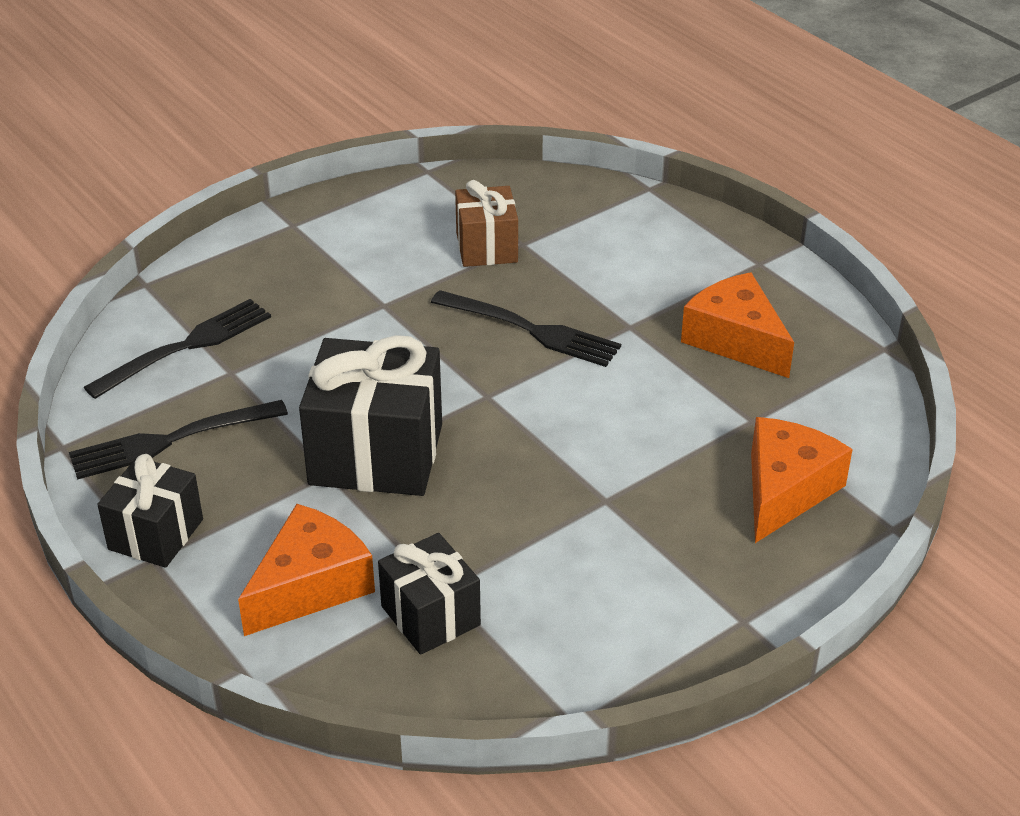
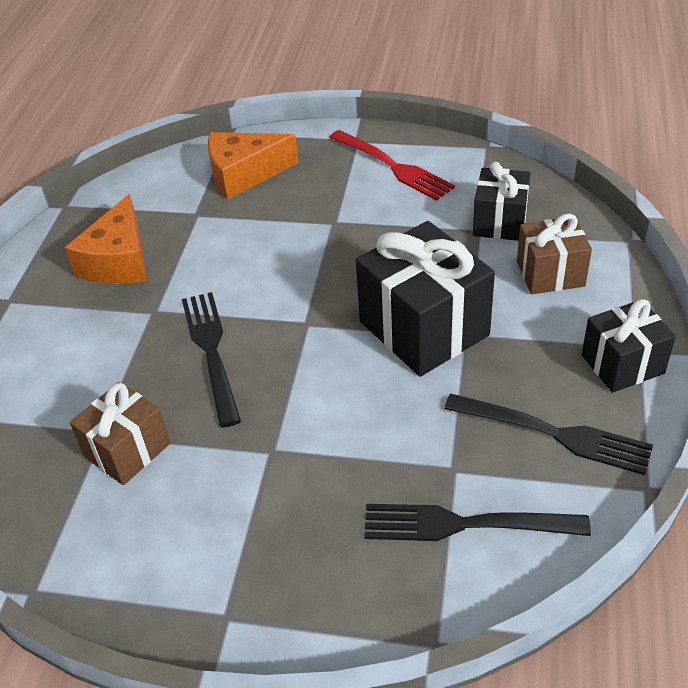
camera: 130 degrees left, 5 degrees up
(310, 586) = (550, 274): orange cheese -> brown gift
(644, 611) = (393, 166): none -> red fork

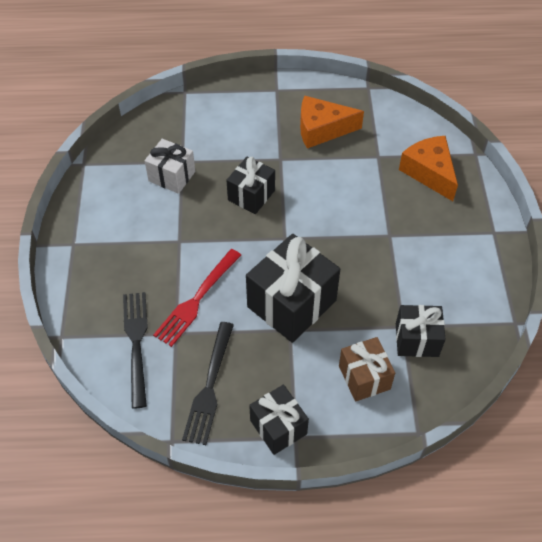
camera: 75 degrees right, 10 degrees up
(127, 450) = (172, 176): brown gift -> white gift
(211, 351) = (251, 195): black fork -> black gift
(393, 166) = (466, 261): red fork -> red fork (197, 299)

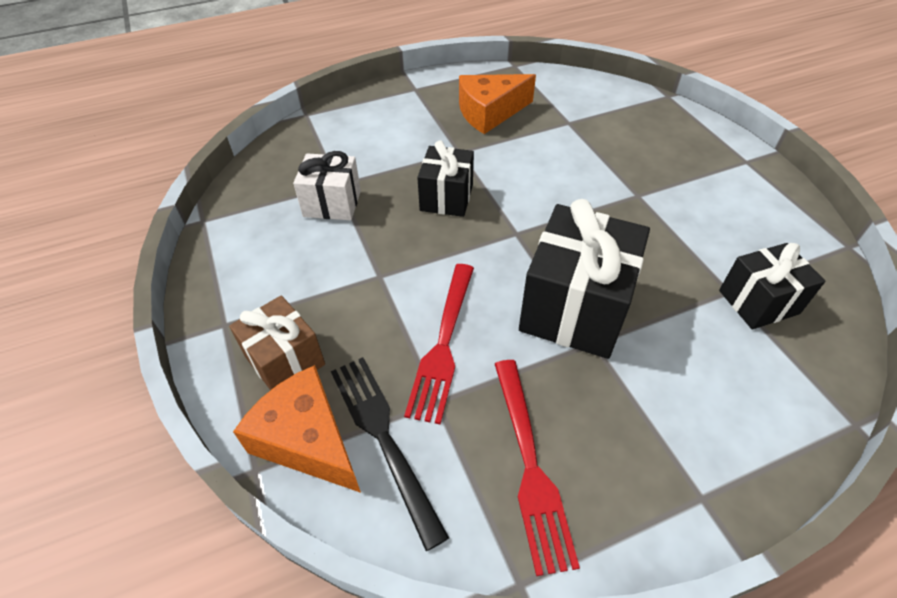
camera: 20 degrees left, 5 degrees down
(209, 386) = (530, 465): black fork -> red fork
(278, 427) = (668, 492): black gift -> none
(364, 377) = (732, 373): brown gift -> brown gift (285, 360)
(429, 172) = (634, 123): orange cheese -> orange cheese (307, 440)

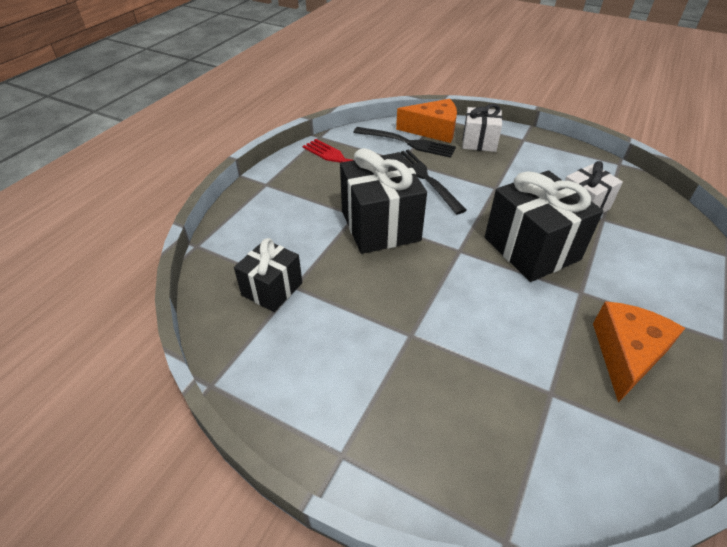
camera: 140 degrees right, 5 degrees down
(285, 360) = (479, 142): brown gift -> white gift
(443, 344) = (425, 178): red fork -> black fork
(446, 198) = (531, 248): black gift -> black gift, size x1.68

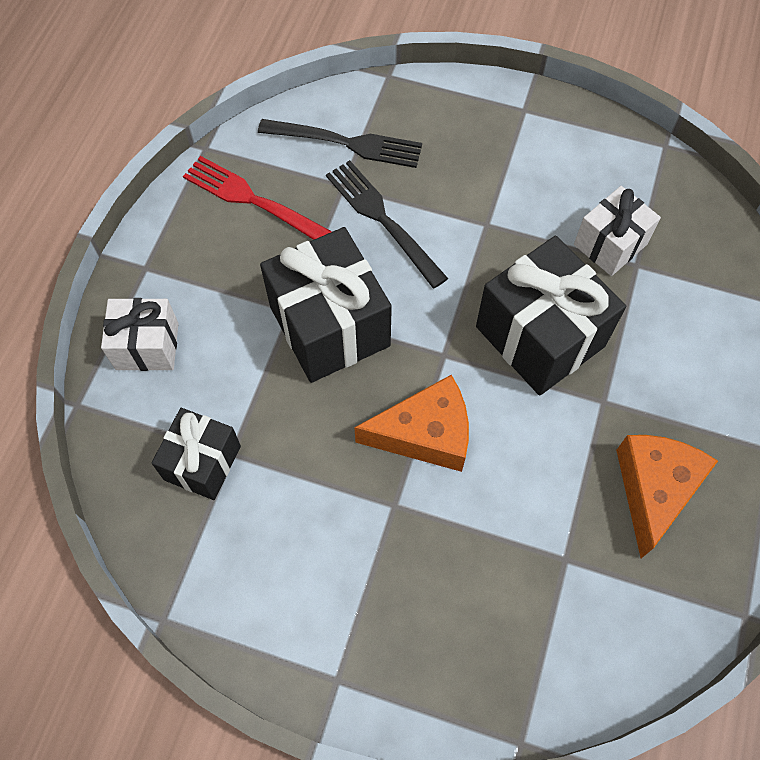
camera: 10 degrees left, 20 degrees up
(433, 130) = (383, 107): orange cheese -> orange cheese (425, 434)
(479, 142) = (457, 126): white gift -> white gift (147, 346)

